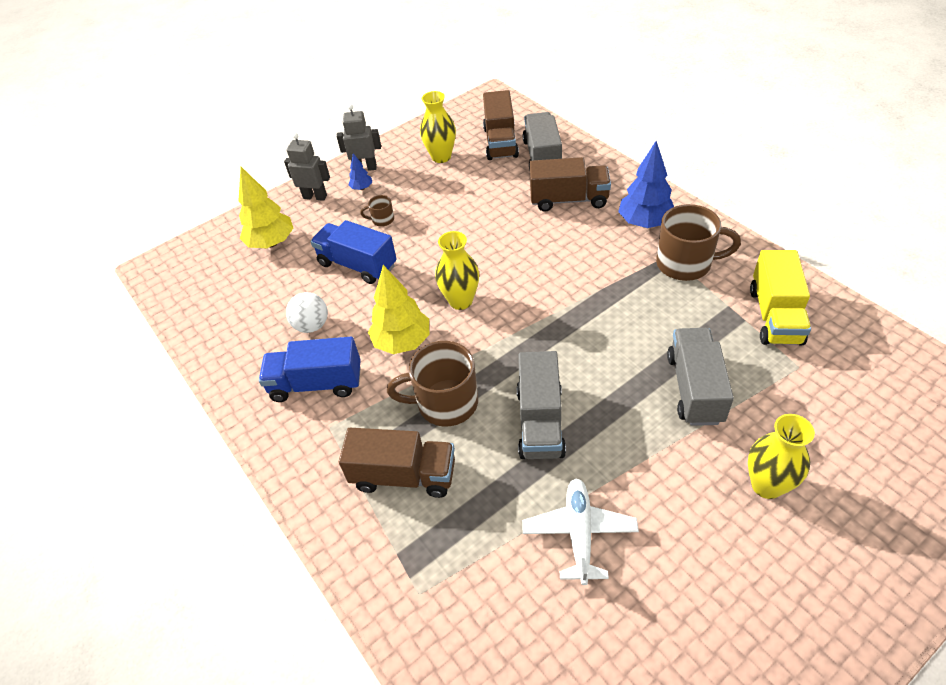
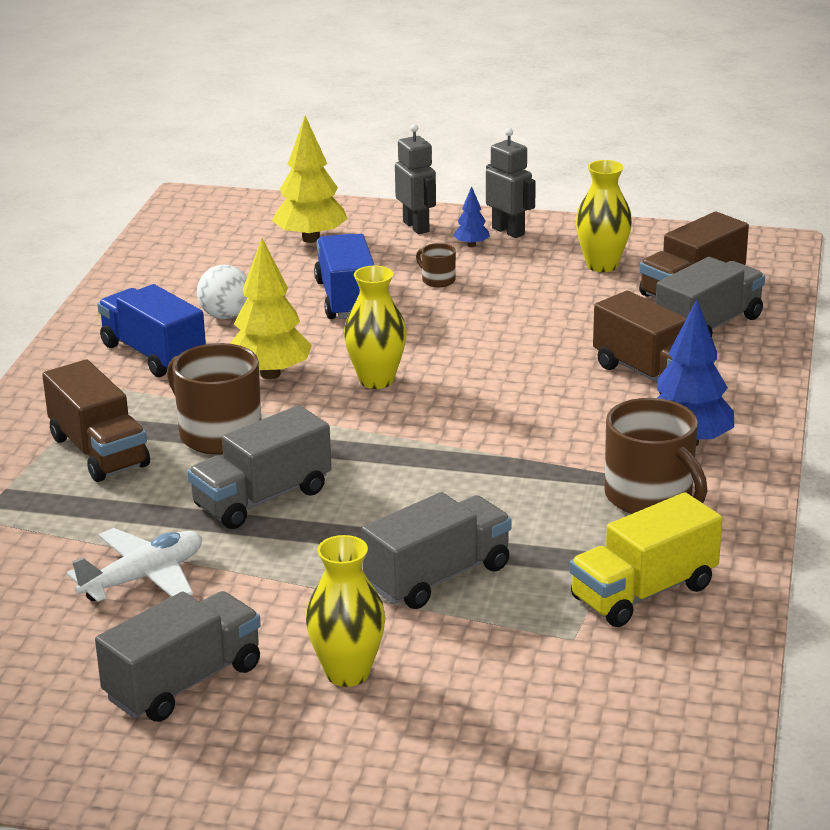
camera: 45 degrees right, 20 degrees down
(720, 577) = (184, 683): none -> grey truck

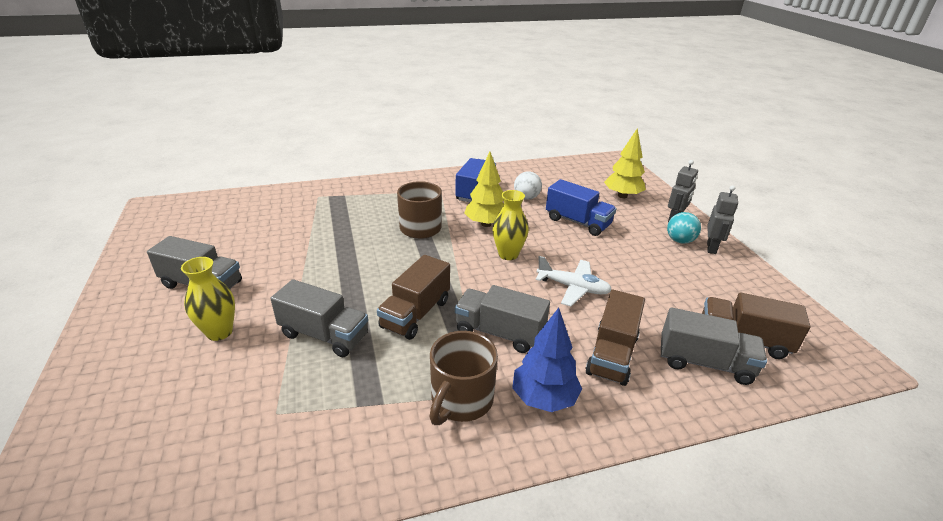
camera: 60 degrees right, 5 degrees up
(99, 451) = (386, 205): brown truck -> brown truck (416, 314)
(143, 578) = (288, 247): white plane -> white plane (573, 288)
(262, 498) = (372, 256): grey truck -> grey truck (499, 333)
(346, 299) = (577, 222): blue truck -> blue truck turned 75 degrees clockwise
(437, 280) = (629, 242): brown mug -> none
(471, 245) = (679, 241): blue tree -> turquoise ball
(602, 265) = (721, 292): yellow vase -> none
(643, 593) = (341, 433): yellow truck -> none

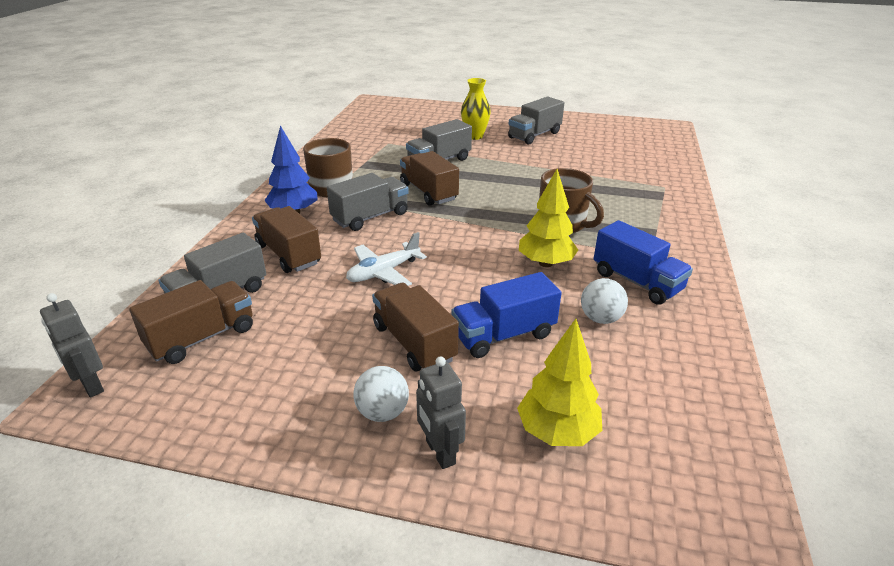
camera: 120 degrees right, 0 degrees up
(508, 254) = (472, 256): yellow vase -> none
(623, 248) = (414, 343): none -> brown truck
(679, 241) = (382, 412): turquoise ball -> white ball
(711, 248) = (337, 438): grey robot -> grey robot (91, 385)

